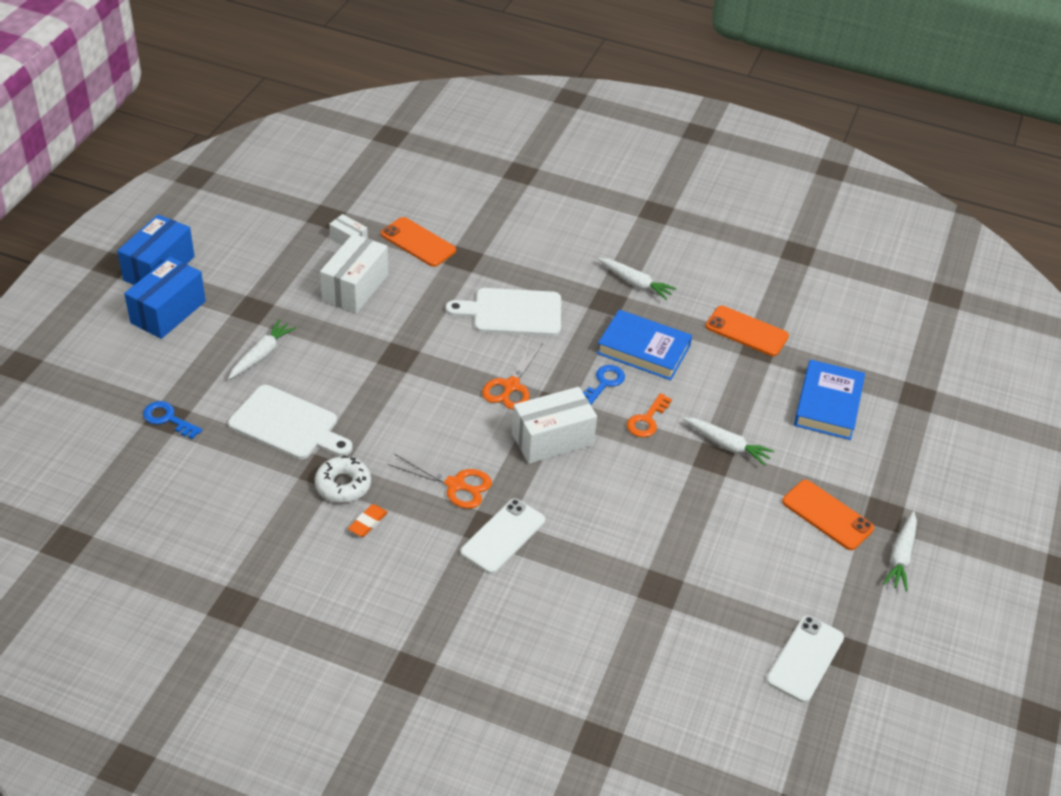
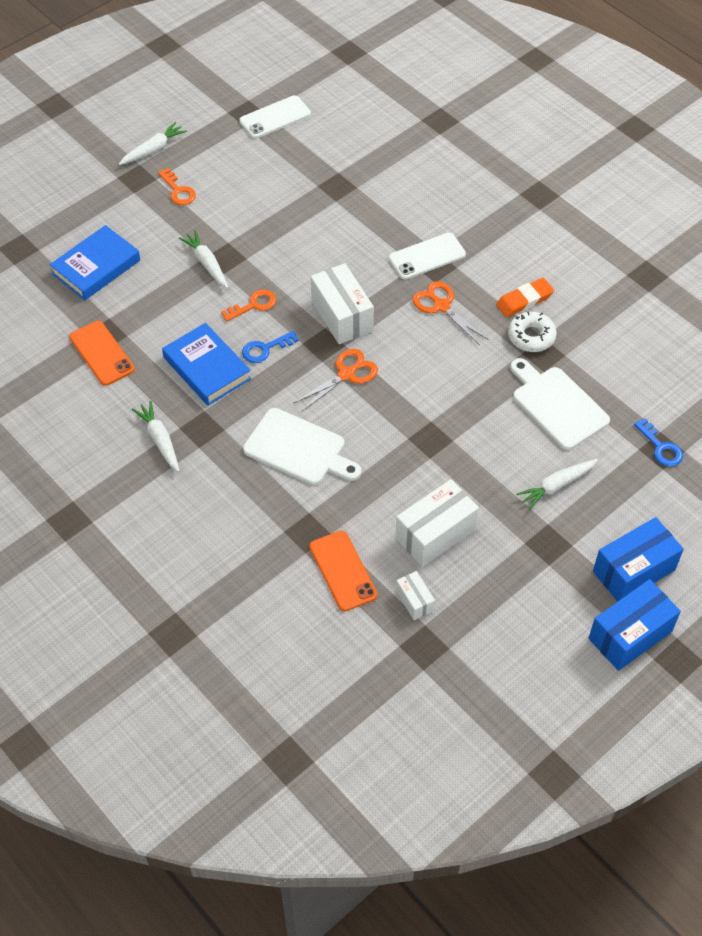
camera: 150 degrees left, 10 degrees up
(368, 523) = (524, 300): orange eraser -> orange eraser, size x1.52
(552, 439) = (342, 316): white box -> white box turned 60 degrees clockwise
(827, 515) = (178, 191): orange phone -> orange key

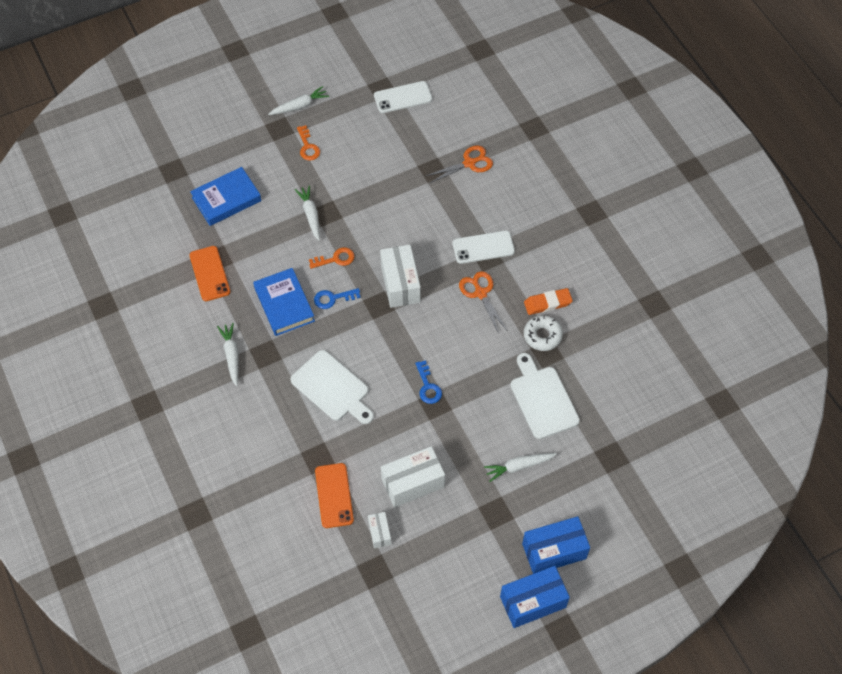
camera: 15 degrees right, 5 degrees up
(346, 374) = (388, 334): orange scissors -> orange scissors (469, 163)
(661, 447) = (612, 454): blue key -> blue key (428, 386)

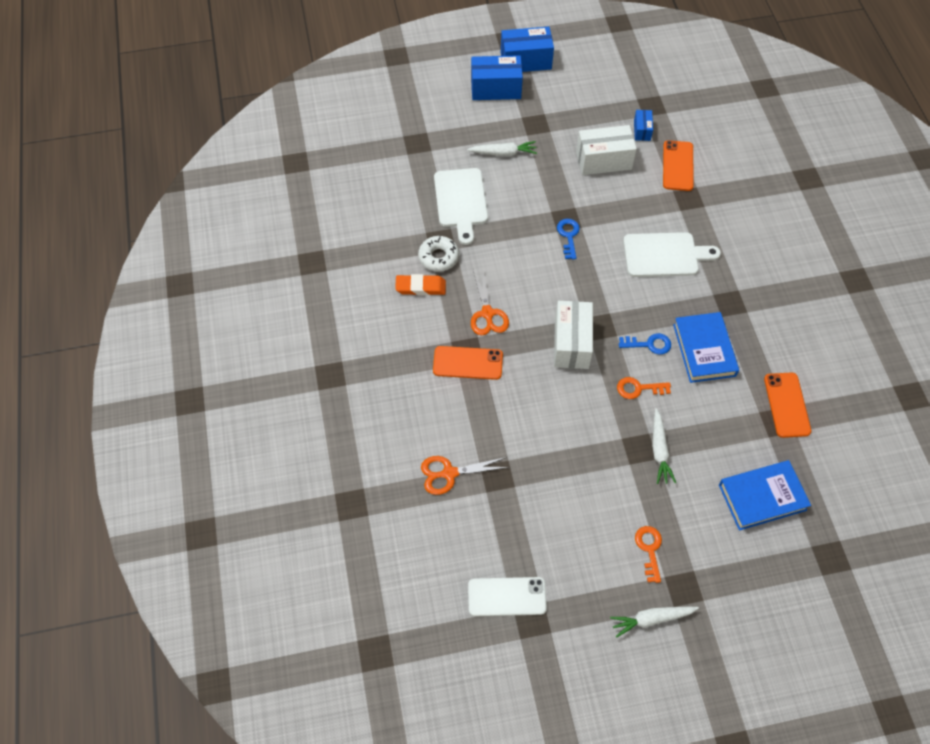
camera: 165 degrees left, 0 degrees up
(231, 355) = (766, 309): white carrot -> none
(332, 388) = (664, 255): white cutting board -> white cutting board turned 120 degrees clockwise
(379, 533) = (642, 130): white box -> blue box
(483, 247) = (468, 363): white phone -> orange phone

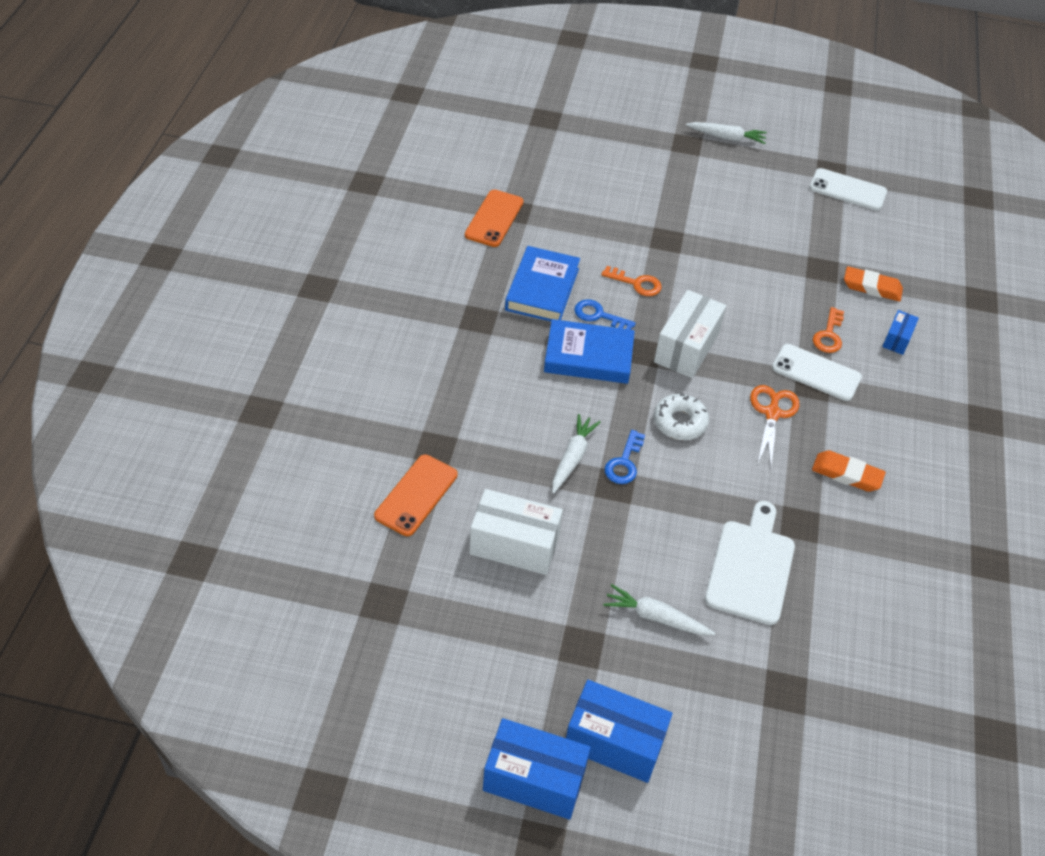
camera: 160 degrees left, 10 degrees down
(438, 257) = (810, 502): white donut -> white donut (679, 422)
(449, 473) = (872, 287): orange scissors -> orange eraser
(468, 363) = (816, 372): orange phone -> white phone
(642, 130) = (428, 568): blue box -> blue box (897, 339)
(649, 549) = (702, 174): orange key -> orange key (829, 335)
(659, 450) = (647, 231): white carrot -> white carrot (572, 458)
(664, 255) = (517, 394): white cutting board -> none
(762, 497) = (574, 169): blue book -> blue book (588, 356)

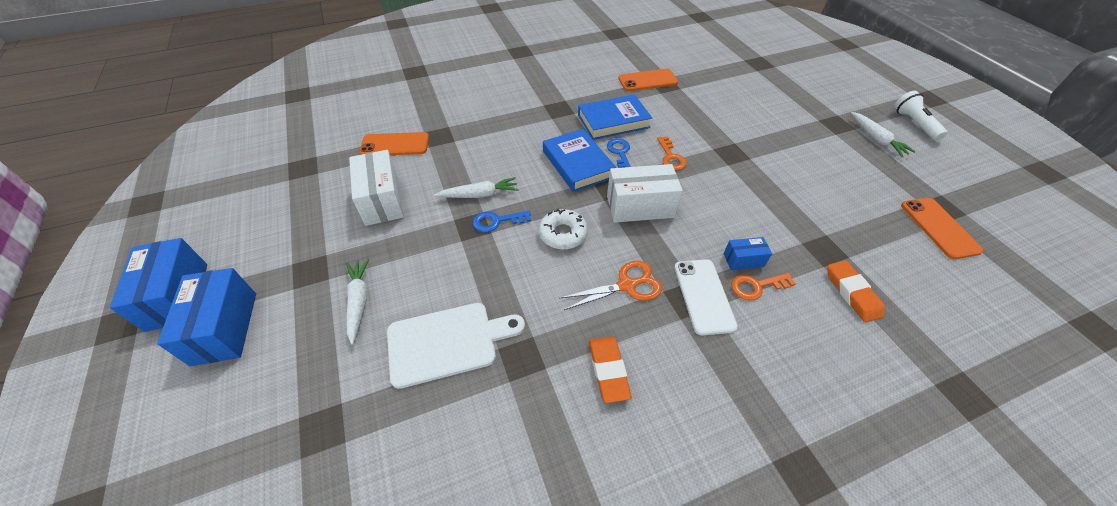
camera: 60 degrees right, 0 degrees up
(727, 100) = (914, 124): none -> white flashlight
(847, 190) = (939, 227): white phone -> orange phone
(897, 339) = (815, 340): blue box -> blue box (743, 260)

